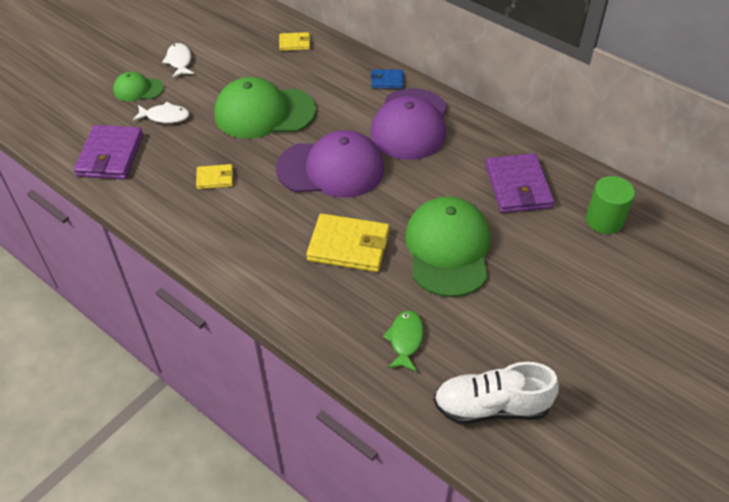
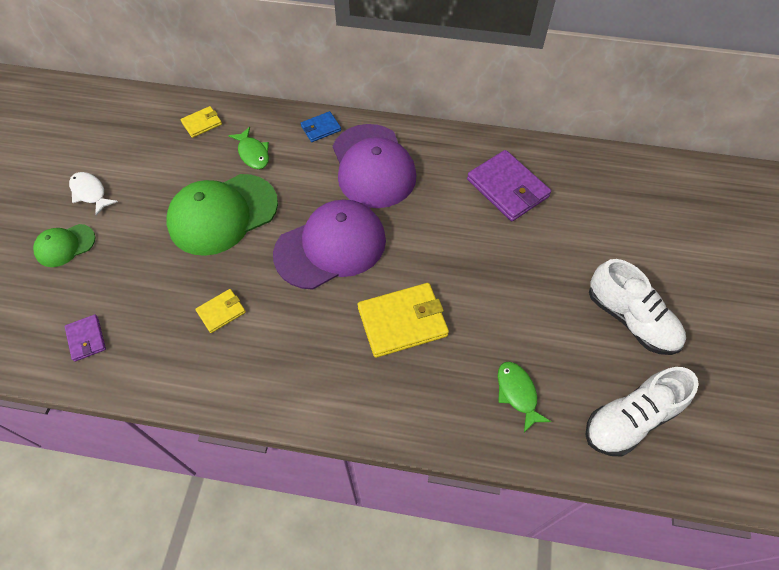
camera: 30 degrees left, 10 degrees up
(110, 155) = (86, 339): purple wallet -> purple wallet, size x0.52
(165, 117) = (118, 265): white fish -> none
(318, 79) = (253, 153): none -> green fish
(448, 249) = (491, 280): green cap -> none
(554, 333) = (630, 319): none -> white shoe
(604, 220) = (596, 189): green cylinder -> none

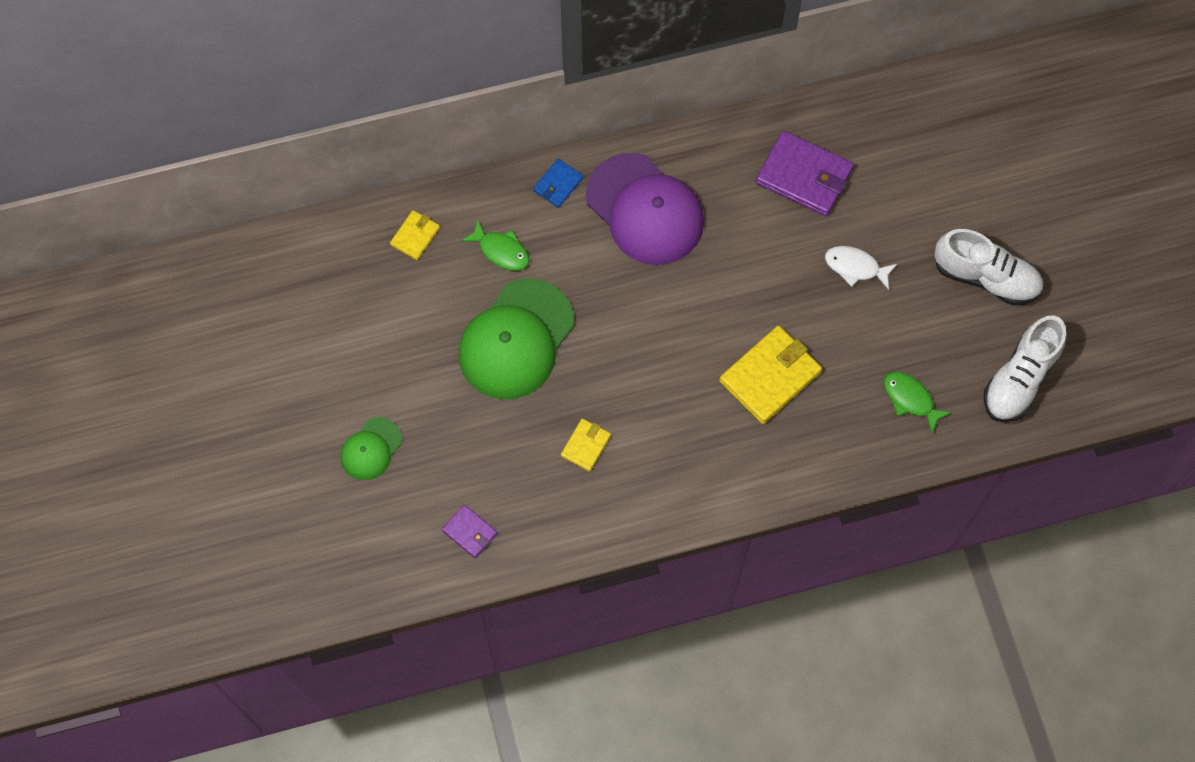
camera: 25 degrees left, 10 degrees up
(90, 193) = (351, 378): white fish -> white fish (855, 267)
(331, 246) = (654, 327): purple cap -> none

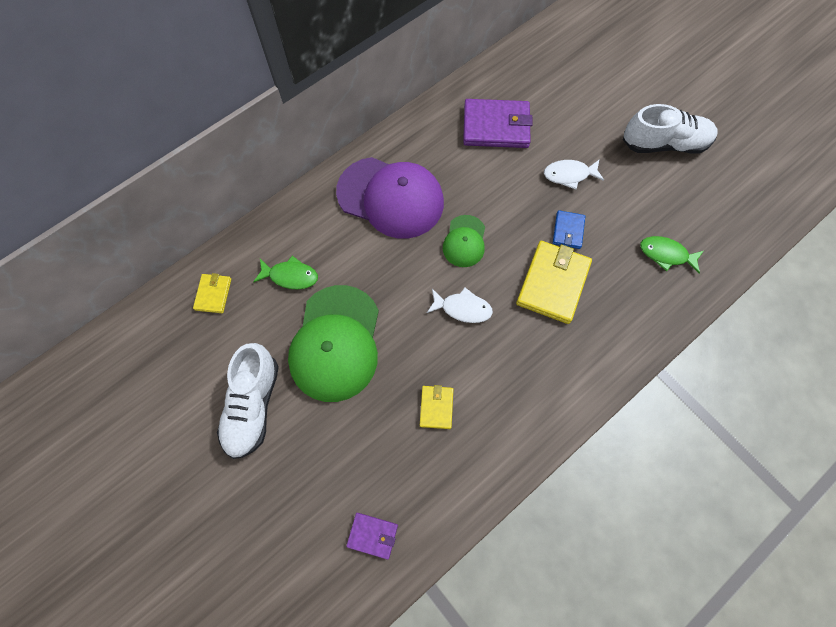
camera: 25 degrees left, 0 degrees up
(371, 449) = (249, 498): green cap -> green cap (464, 241)
(558, 184) = (313, 206): blue wallet -> blue wallet (568, 231)
(661, 361) = (462, 308): none -> white fish
(1020, 379) = (733, 205): white shoe -> white shoe (253, 405)

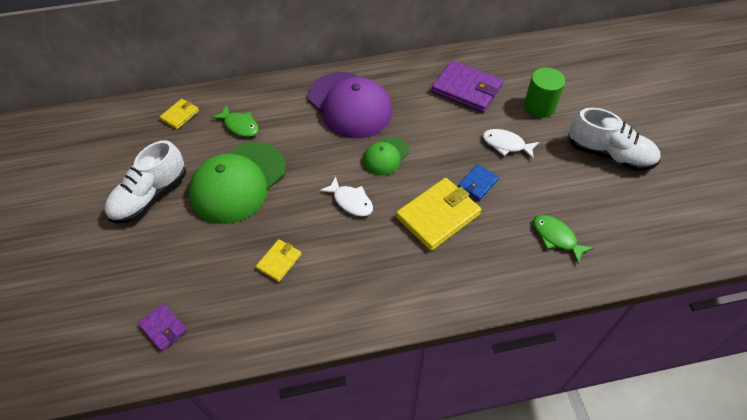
camera: 30 degrees right, 15 degrees down
(575, 117) = (539, 106): none -> green cylinder

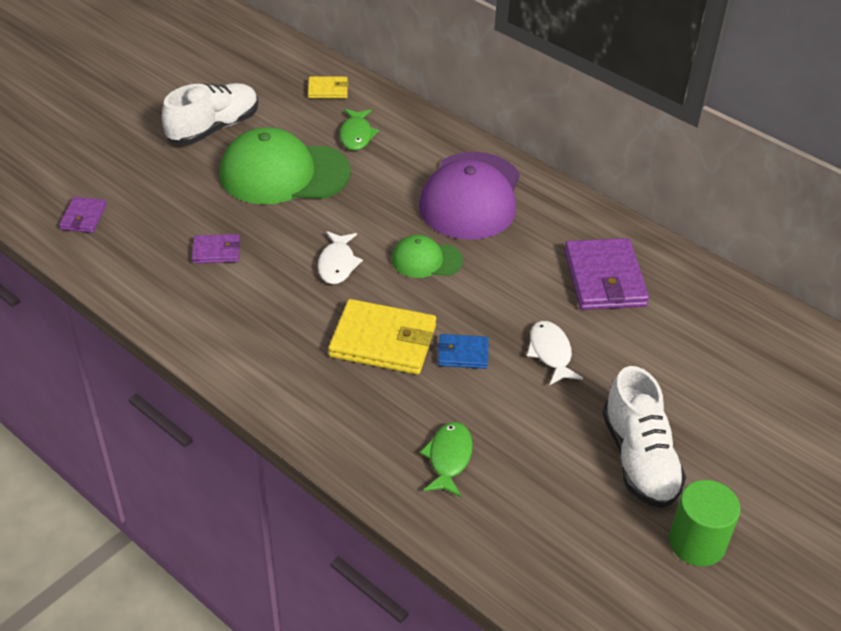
camera: 50 degrees right, 10 degrees down
(150, 196) = (213, 128): white shoe -> white shoe turned 135 degrees clockwise
(279, 261) = (216, 251): yellow wallet -> purple wallet
(539, 106) = (650, 357): green cylinder -> green cylinder (697, 542)

